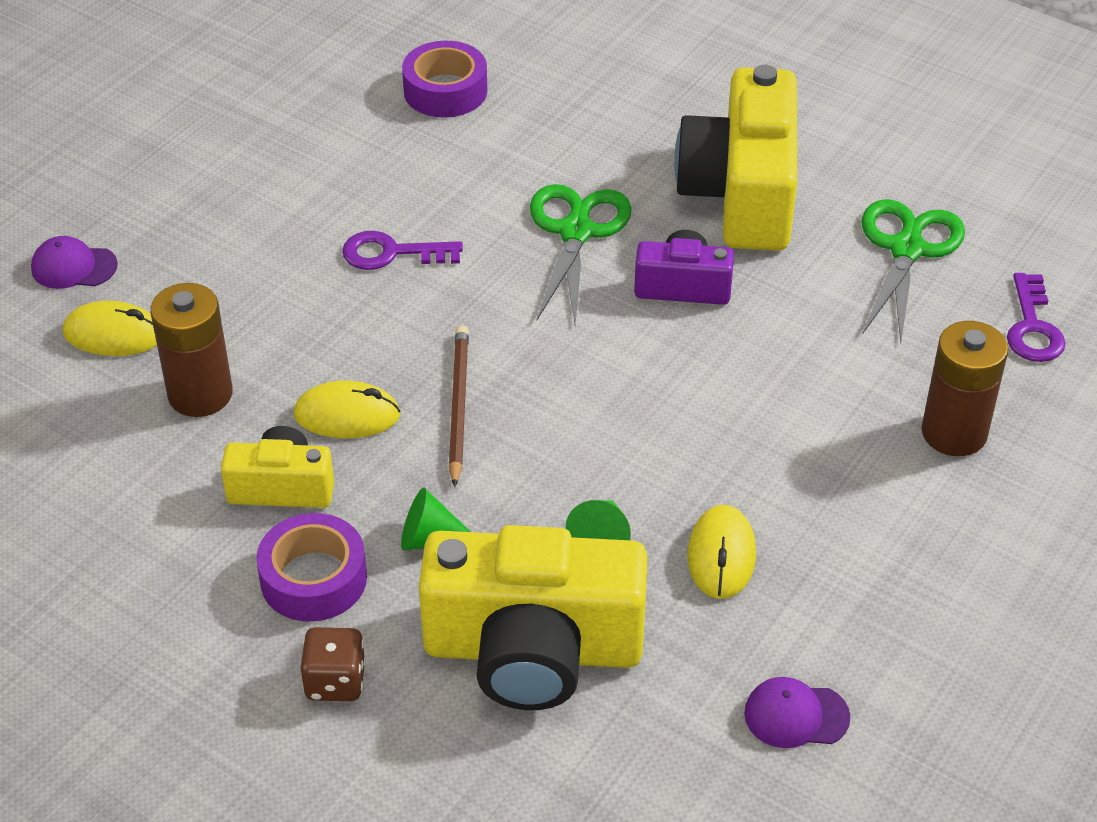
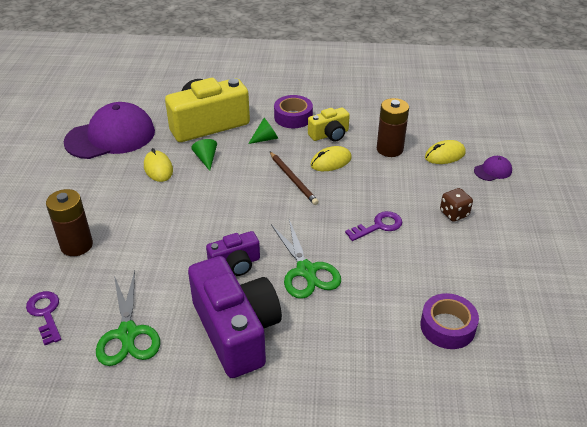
camera: 150 degrees right, 5 degrees down
(335, 682) = (262, 99): brown dice -> brown dice (454, 213)
(741, 194) = (236, 330): yellow camera -> purple camera
(796, 715) = (110, 136): purple cap -> purple cap, size x2.41

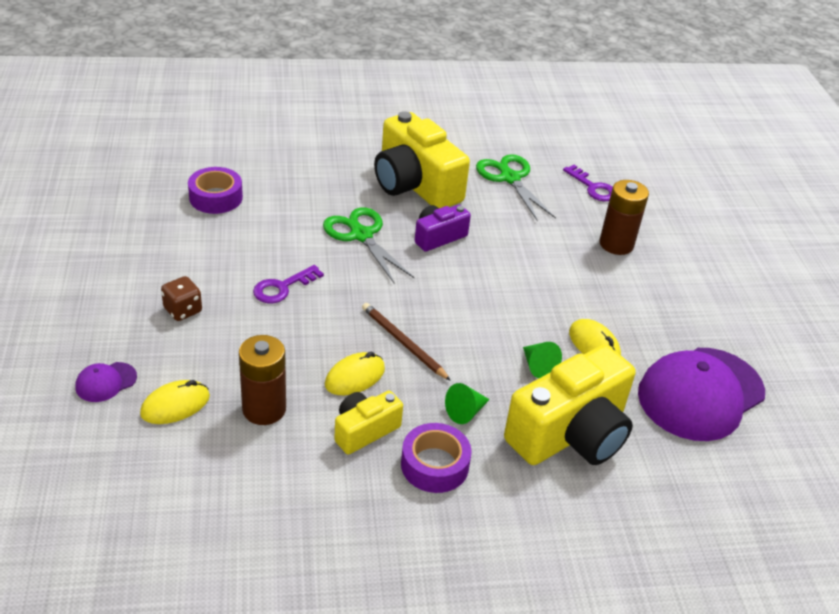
camera: 165 degrees right, 0 degrees up
(236, 330) = (415, 185): purple camera -> yellow camera

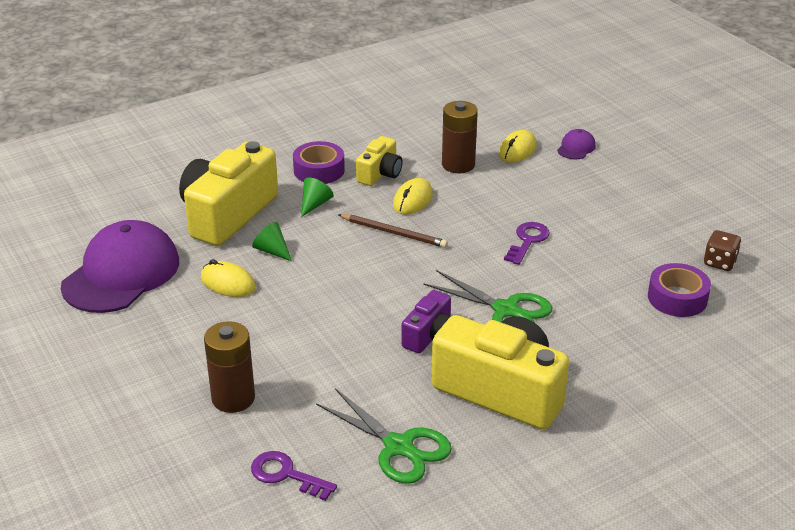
camera: 160 degrees right, 5 degrees down
(183, 310) = (583, 201): brown dice -> brown dice (719, 262)

